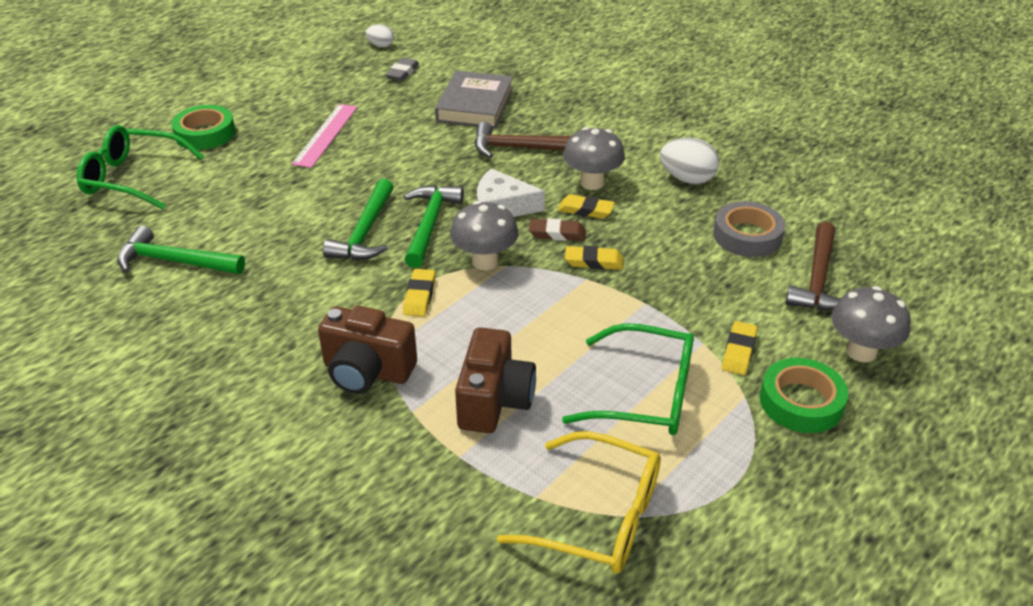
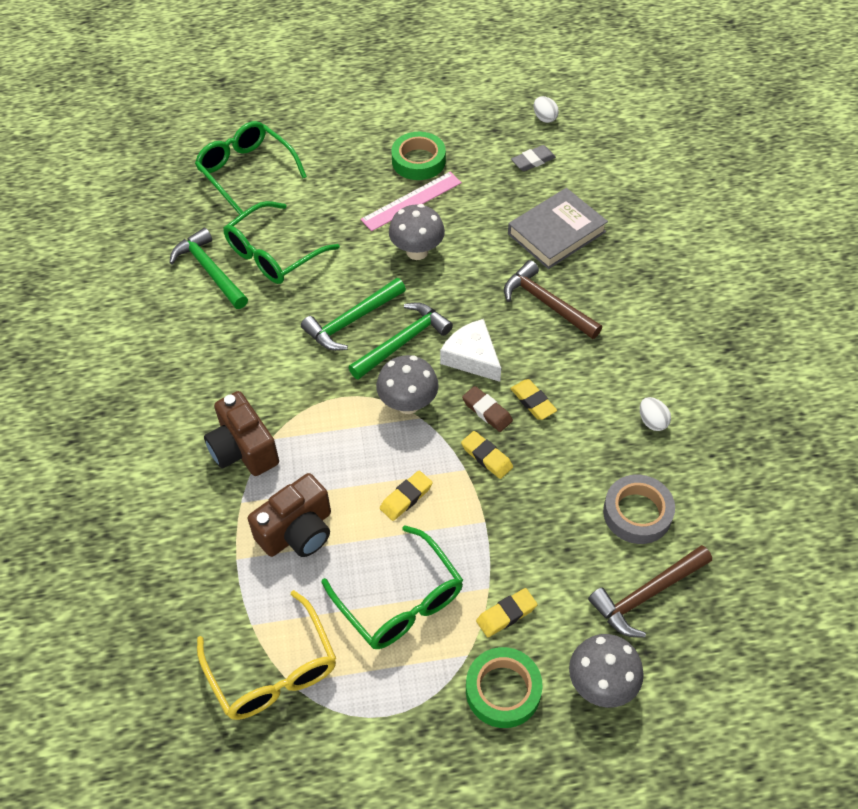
camera: 40 degrees right, 15 degrees up
(205, 133) = (328, 151): green tape -> green tape (418, 161)
(231, 221) = (273, 254): none -> green glasses
(419, 296) = (334, 406): yellow eraser -> yellow eraser (406, 497)
(592, 183) = (567, 376): grey mushroom -> grey mushroom (417, 251)
(687, 179) = (652, 421): white egg -> white egg, size x0.61

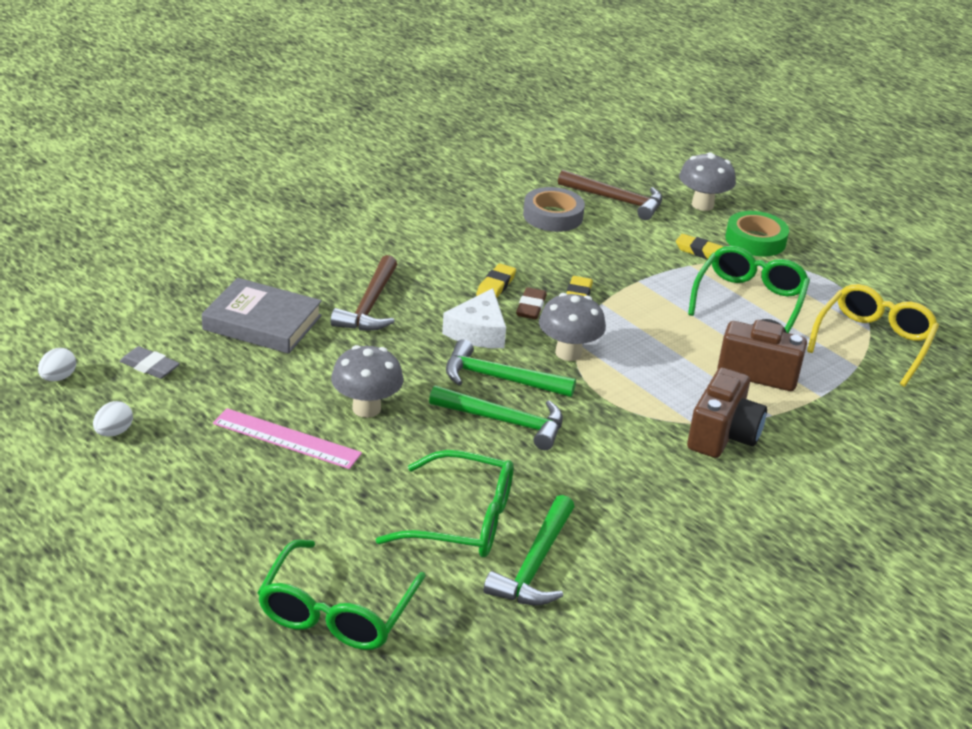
camera: 125 degrees left, 20 degrees down
(406, 497) = (662, 325): yellow eraser -> none
(418, 161) = (208, 456): green tape -> none
(652, 421) = (457, 225): white egg -> white egg (114, 432)

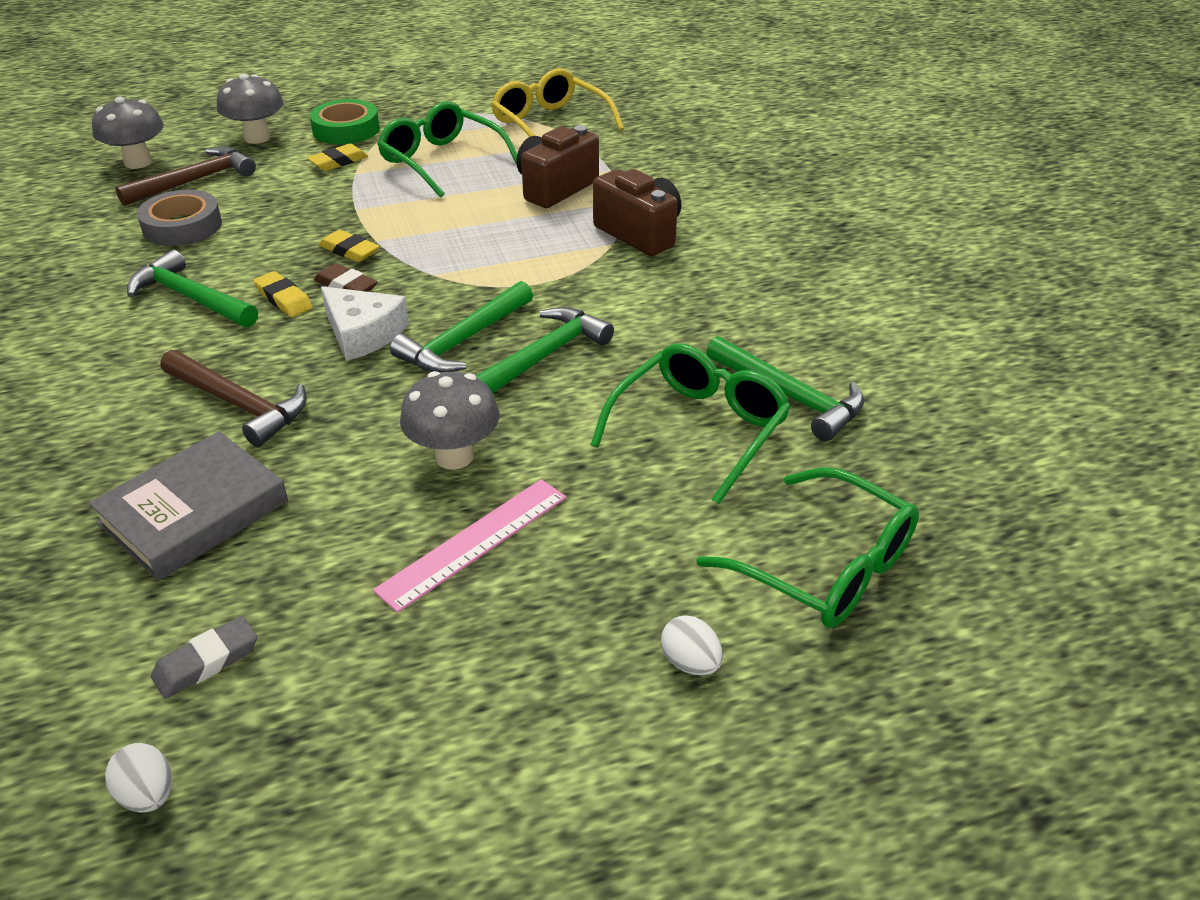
camera: 65 degrees left, 5 degrees up
(114, 432) = (348, 737): white egg -> white egg (690, 663)
(470, 249) = (191, 298): none -> green hammer
(568, 353) = (449, 284): grey mushroom -> grey mushroom (138, 162)

